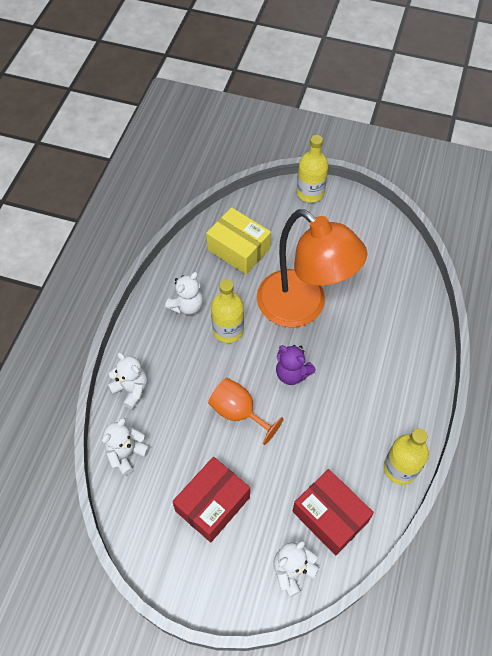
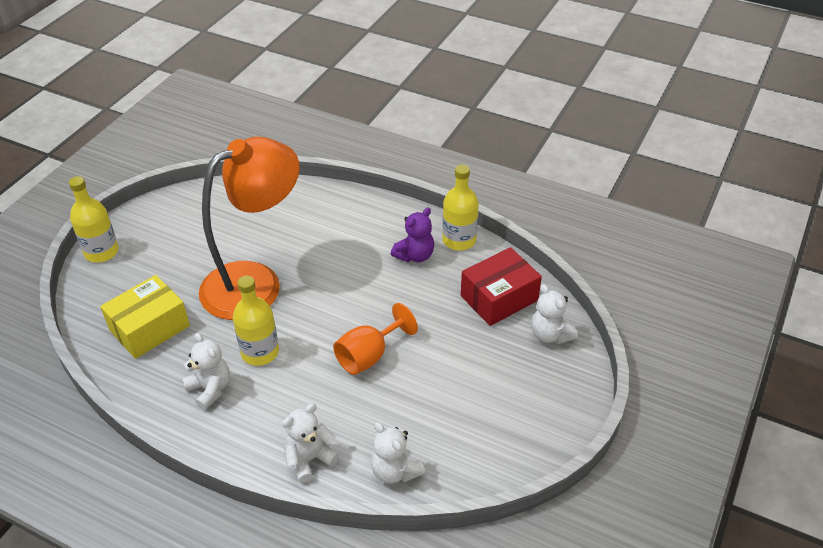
camera: 80 degrees left, 15 degrees down
(212, 504) = (472, 392): red box -> none
(292, 373) = (335, 303): purple teddy bear -> purple teddy bear (415, 255)

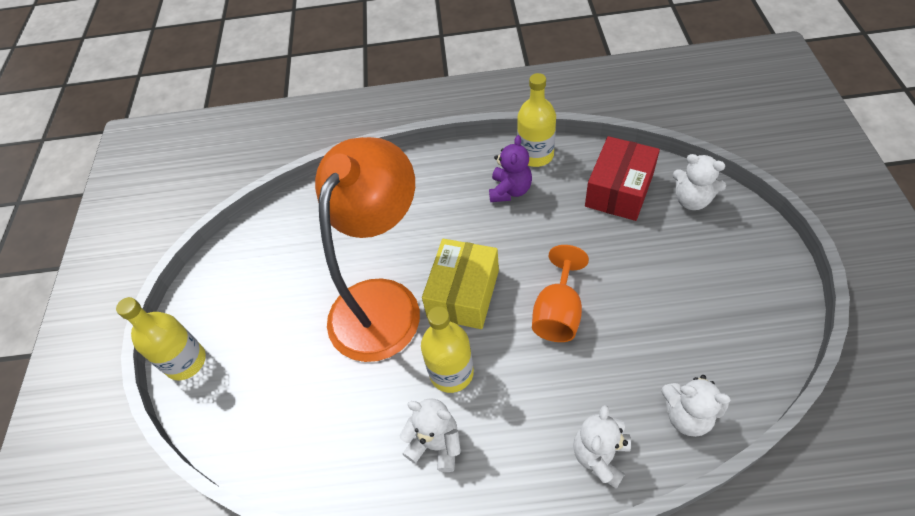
camera: 25 degrees left, 10 degrees up
(149, 328) = (313, 416): yellow box -> yellow box (463, 294)

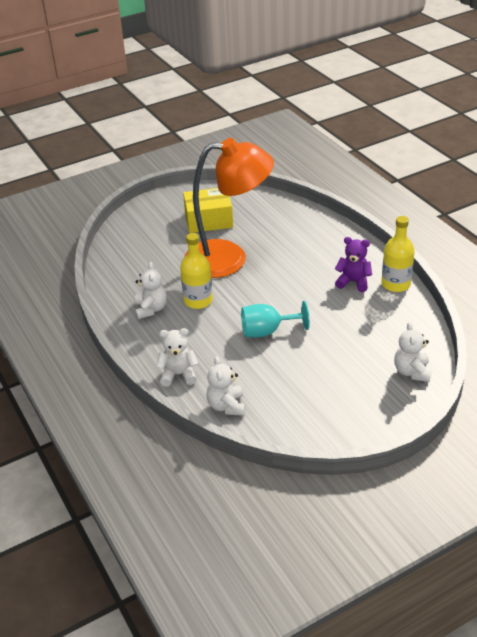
camera: 60 degrees right, 15 degrees down
(186, 361) = (148, 206): yellow bottle -> none
(463, 294) = (255, 288): yellow box -> yellow box (208, 220)
(510, 190) = (353, 282): purple teddy bear -> purple teddy bear turned 150 degrees counterclockwise
(558, 313) = (267, 331): orange goblet -> turquoise goblet
(619, 190) = (393, 333): red box -> none

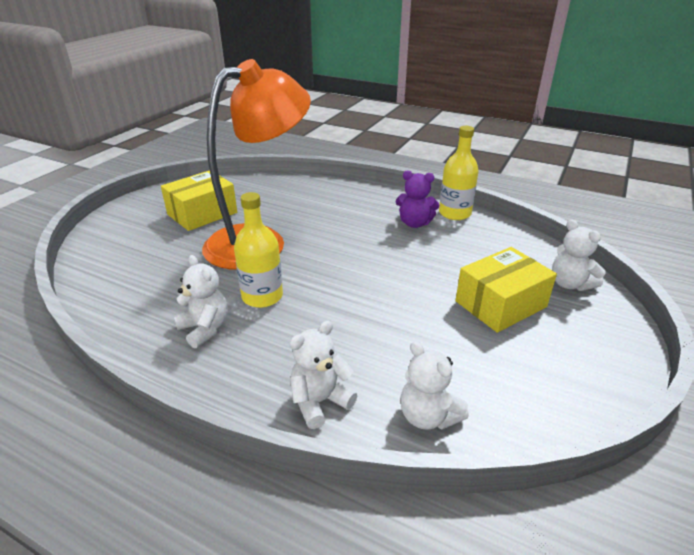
camera: 35 degrees left, 5 degrees down
(267, 331) = (380, 300): turquoise goblet -> none
(343, 365) = (500, 304): none -> yellow box
(353, 282) = (414, 223): purple teddy bear -> purple teddy bear turned 150 degrees counterclockwise

